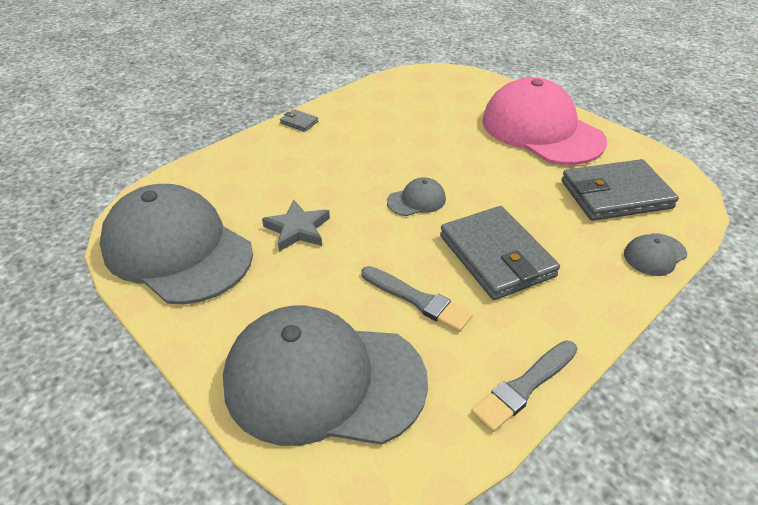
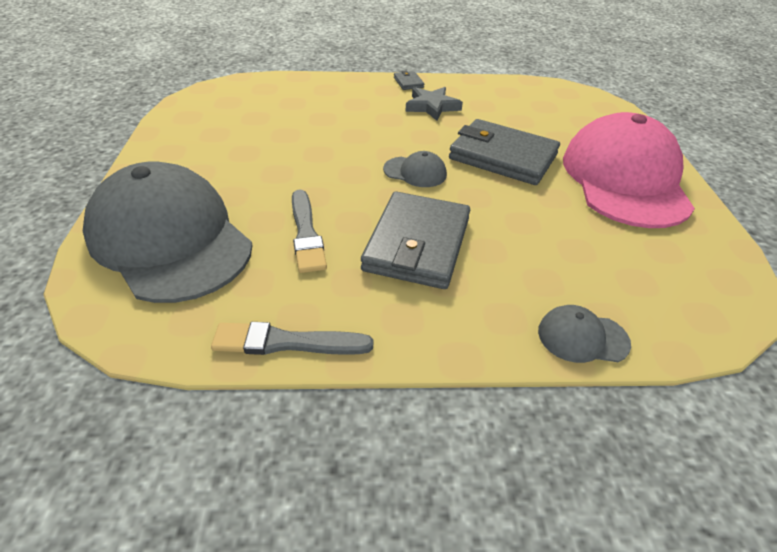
camera: 40 degrees right, 0 degrees up
(177, 249) = (212, 118): grey cap -> none
(297, 229) = (299, 145): grey star -> grey star (432, 106)
(615, 194) = (622, 267): grey wallet -> grey wallet (503, 157)

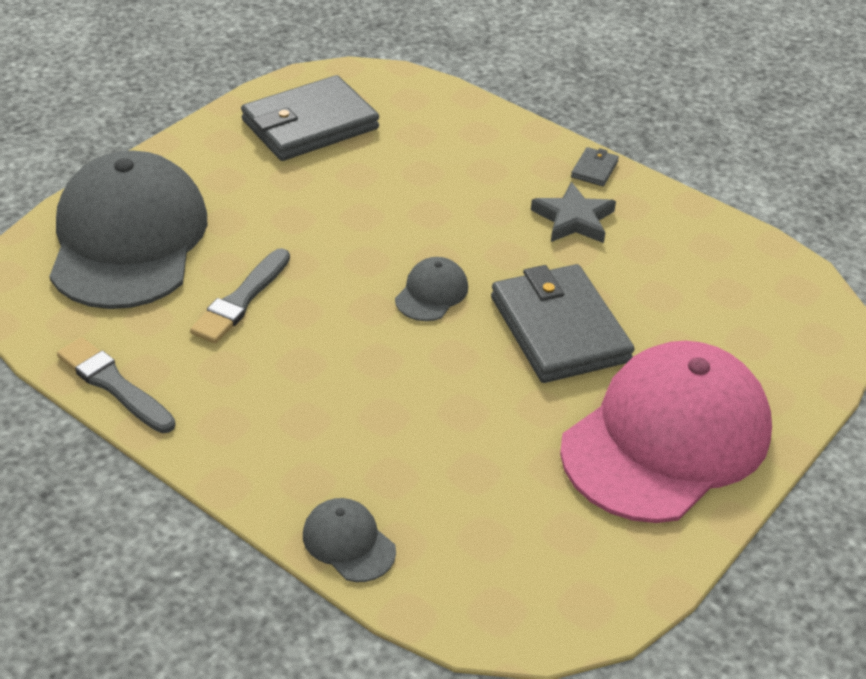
camera: 40 degrees right, 0 degrees up
(415, 172) = (431, 293): grey cap -> grey cap turned 120 degrees counterclockwise
(417, 244) = (326, 369): grey wallet -> grey wallet (310, 125)

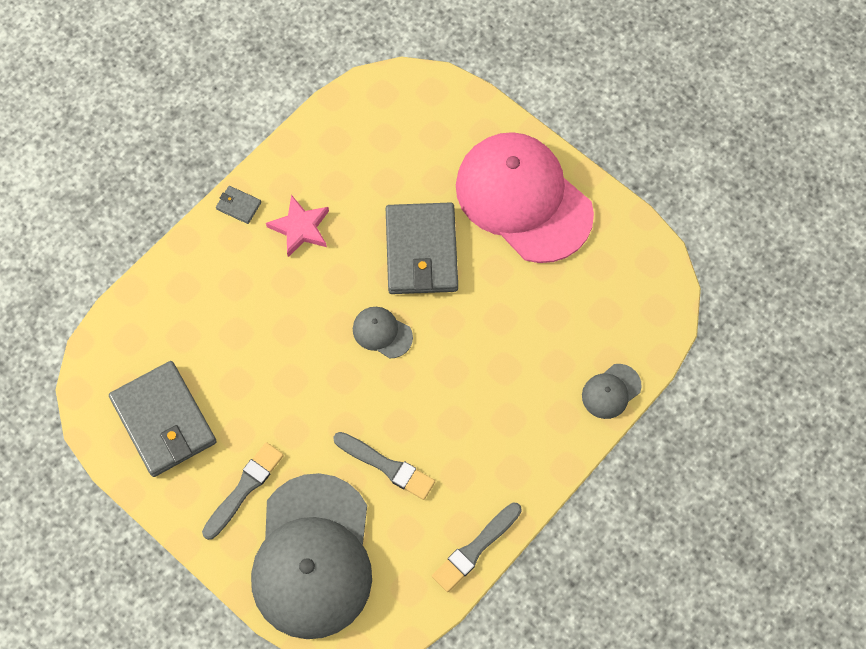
camera: 85 degrees left, 25 degrees up
(128, 239) = (313, 557): grey cap -> grey cap turned 90 degrees counterclockwise
(222, 184) = (244, 488): none -> grey brush
(559, 329) = (421, 251): grey wallet -> grey wallet turned 75 degrees counterclockwise
(573, 219) = (300, 228): grey star -> pink star

